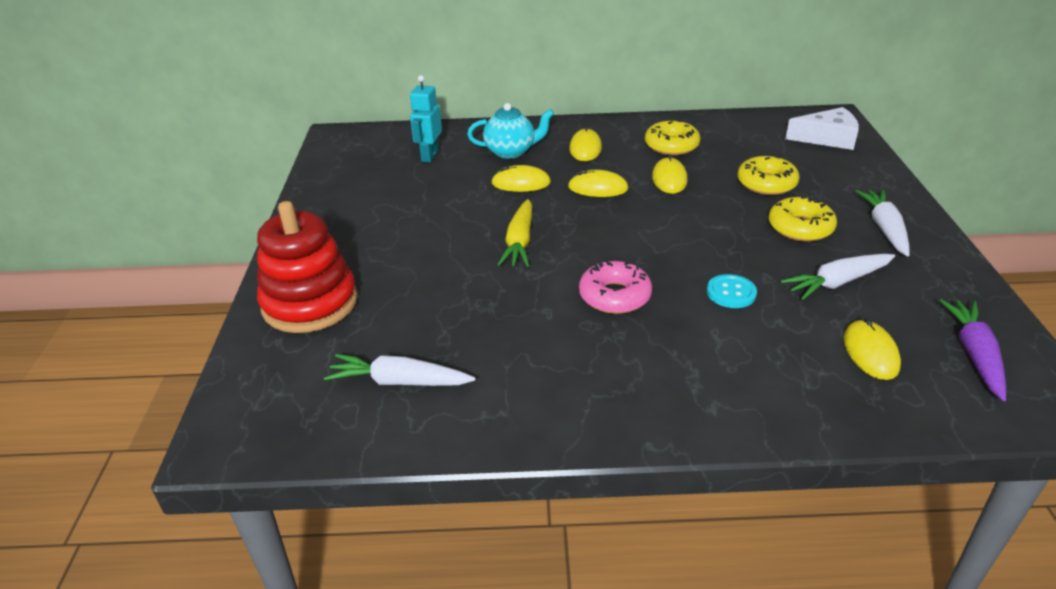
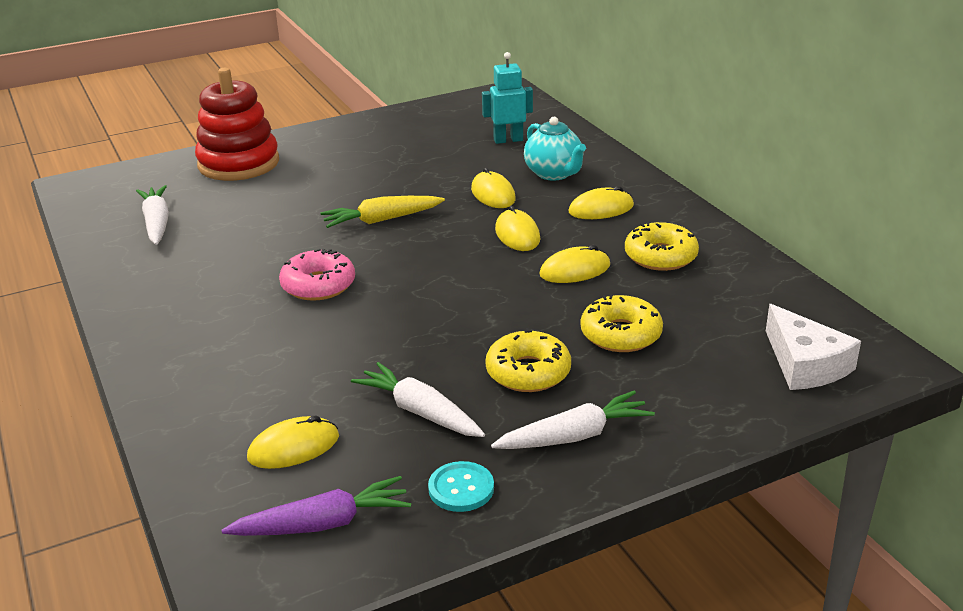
camera: 65 degrees right, 5 degrees down
(731, 293) = (360, 346): turquoise button -> turquoise button (461, 488)

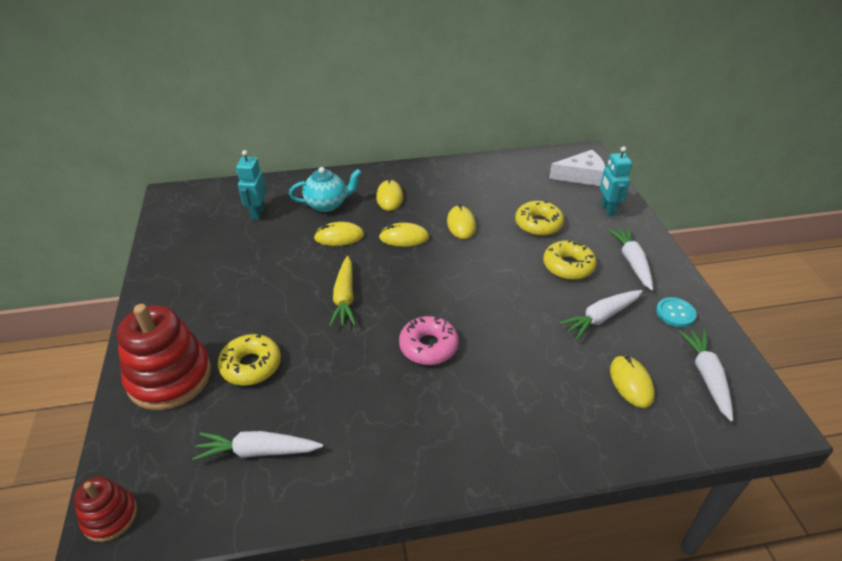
camera: 75 degrees left, 10 degrees up
(88, 181) = (110, 517): none -> red stacking toy
(323, 524) = (706, 377): purple carrot -> white carrot
(660, 256) = (459, 190): yellow donut -> yellow donut (251, 365)
(717, 401) = (607, 209): none -> turquoise robot

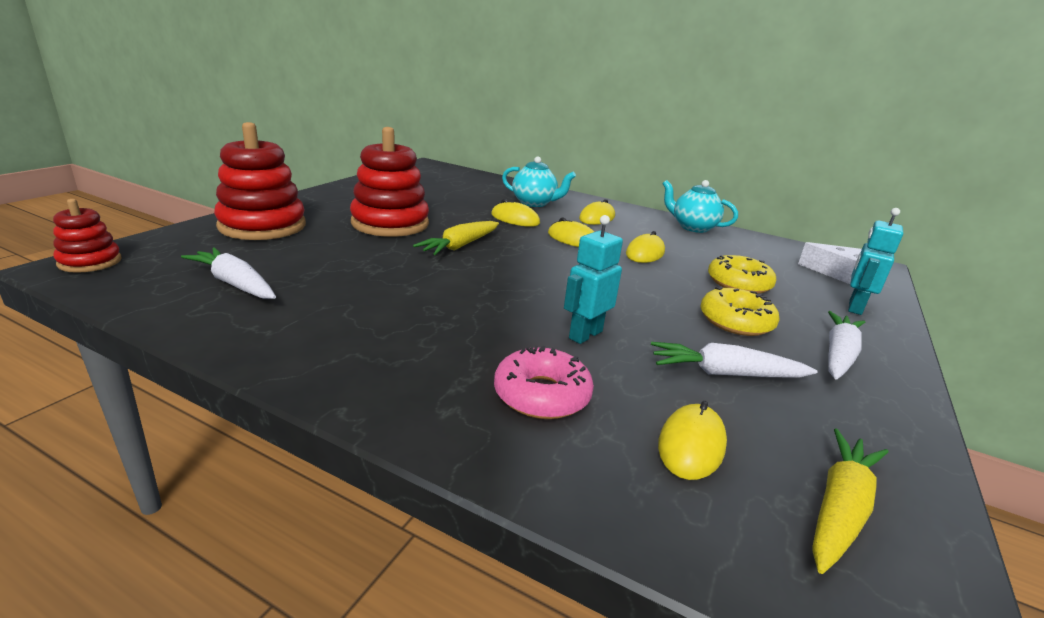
camera: 35 degrees right, 15 degrees down
(251, 365) = (323, 245): yellow donut -> none
(257, 213) = (472, 189): turquoise robot -> turquoise robot (585, 334)
(261, 304) = (390, 223): none -> red stacking toy
(428, 346) = (483, 300): pink donut -> pink donut (542, 394)
(458, 170) = (692, 227): none -> turquoise teapot
(675, 313) = (857, 423): turquoise button -> none
(706, 377) = (839, 508): white carrot -> yellow carrot

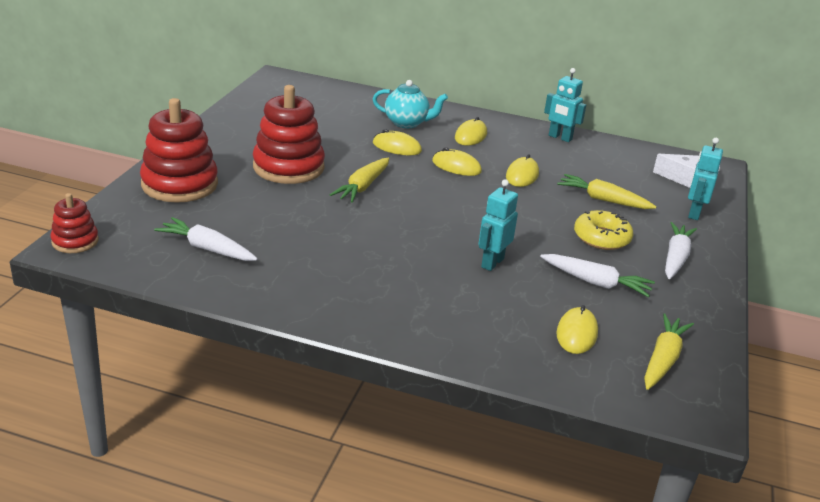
camera: 10 degrees left, 5 degrees up
(542, 394) = (475, 312): pink donut -> none
(692, 227) = (560, 138): turquoise teapot -> turquoise robot
(725, 373) = (595, 282): white carrot -> white carrot turned 150 degrees counterclockwise
(738, 283) = (603, 200): yellow donut -> yellow carrot

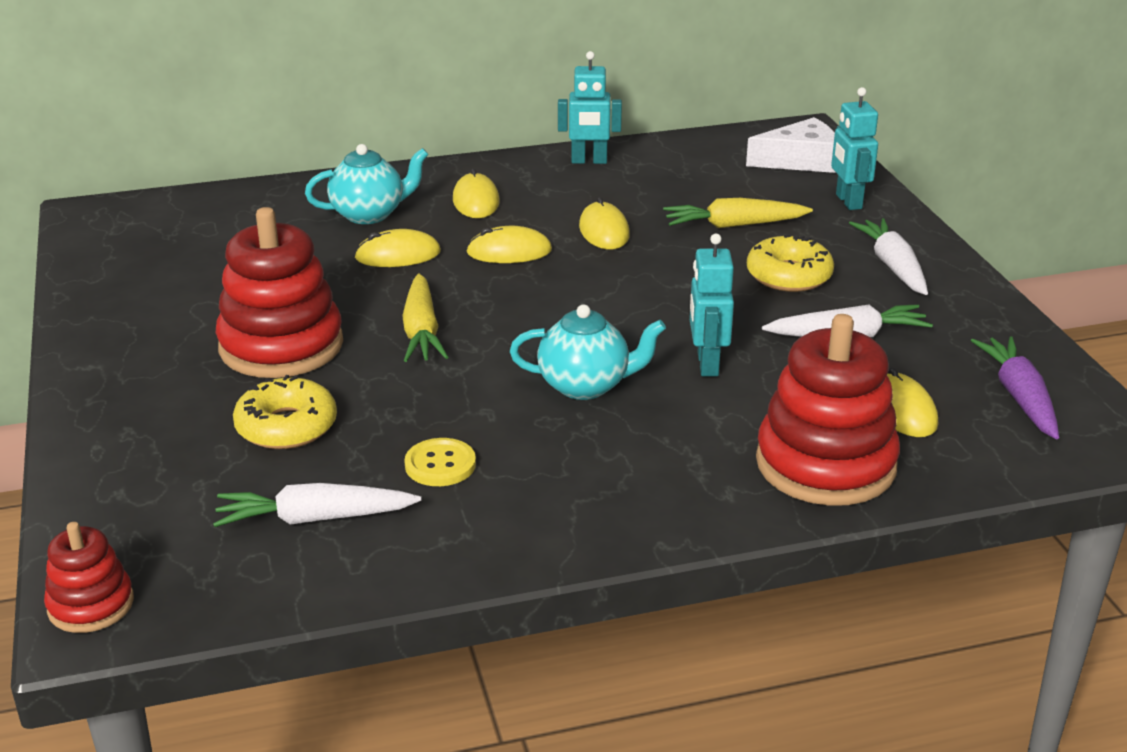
camera: 30 degrees left, 0 degrees up
(180, 184) = (147, 441): red stacking toy -> red stacking toy (825, 464)
(246, 203) = (286, 426): none -> yellow donut
(293, 251) = (440, 465): none -> yellow button
(412, 246) = (586, 386): none -> turquoise teapot
(663, 359) = (1019, 397): yellow carrot -> purple carrot

